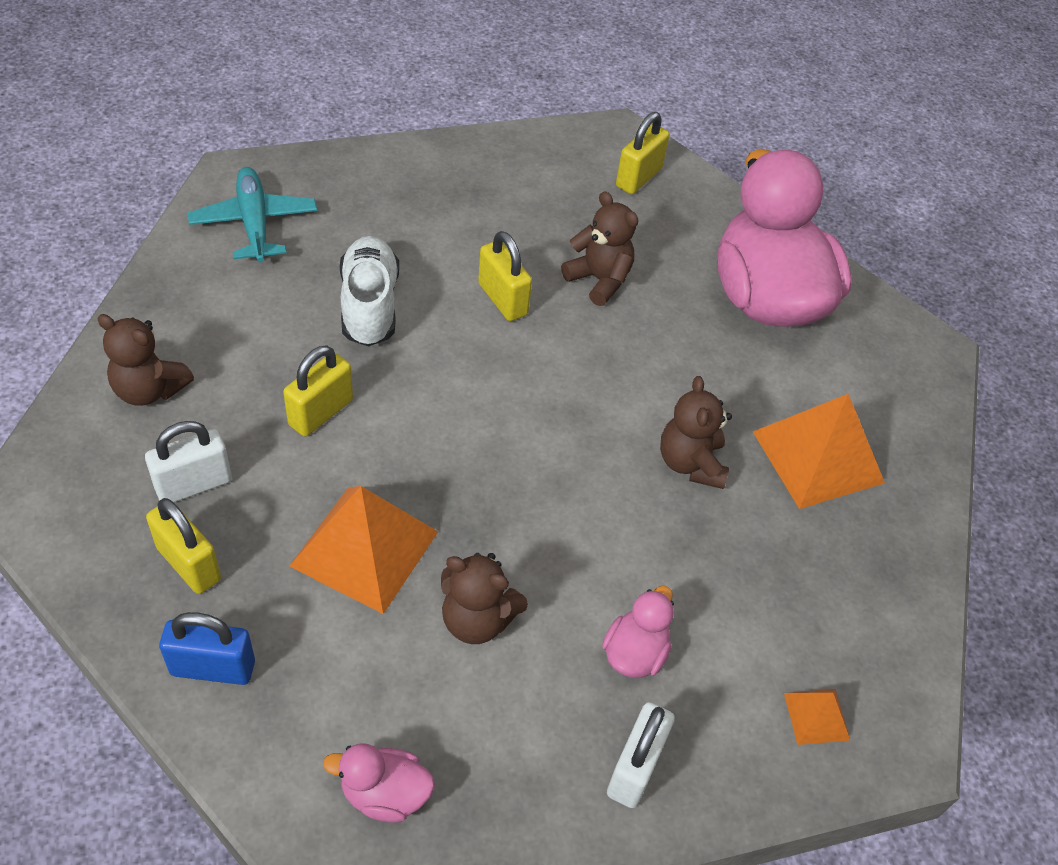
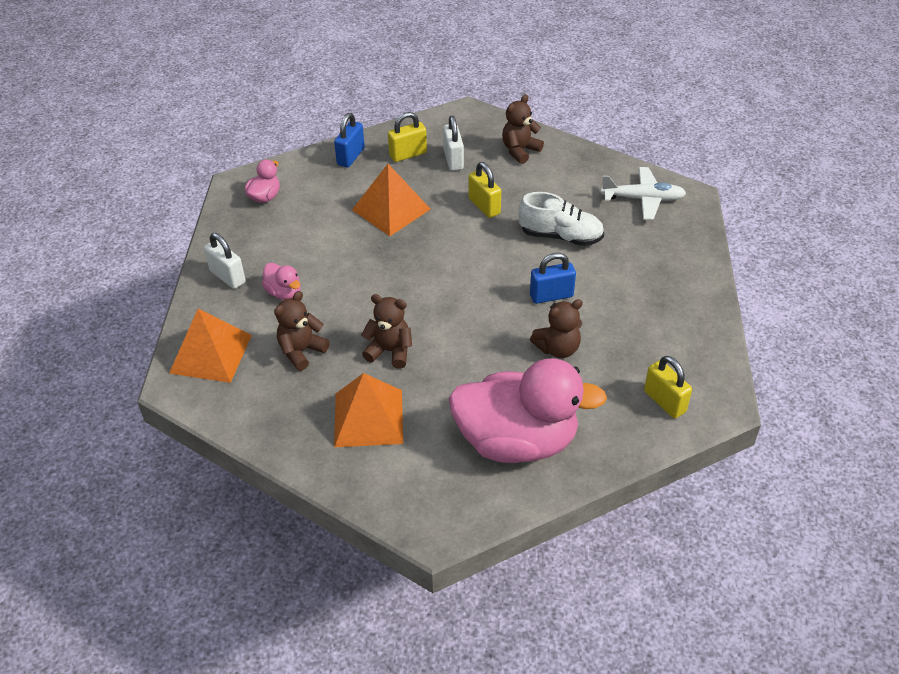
camera: 115 degrees right, 5 degrees down
(254, 223) = (643, 199): turquoise plane -> white plane
(477, 620) = (332, 240): brown teddy bear -> brown teddy bear (301, 351)
(502, 299) = (551, 296): yellow padlock -> blue padlock
(816, 716) = (210, 353): orange pyramid -> orange pyramid, size x2.09

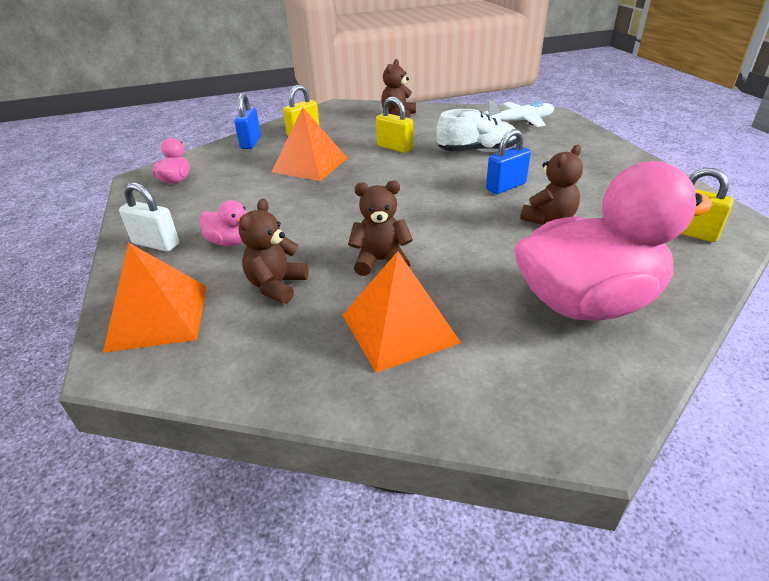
camera: 20 degrees left, 10 degrees down
(453, 160) = (346, 129): white padlock -> none

